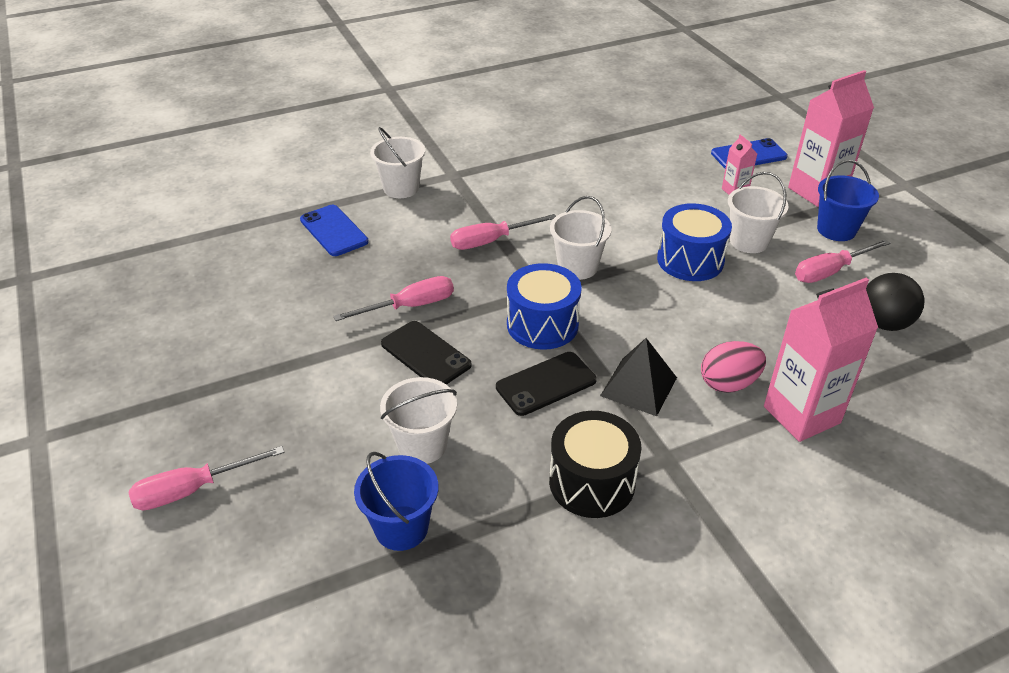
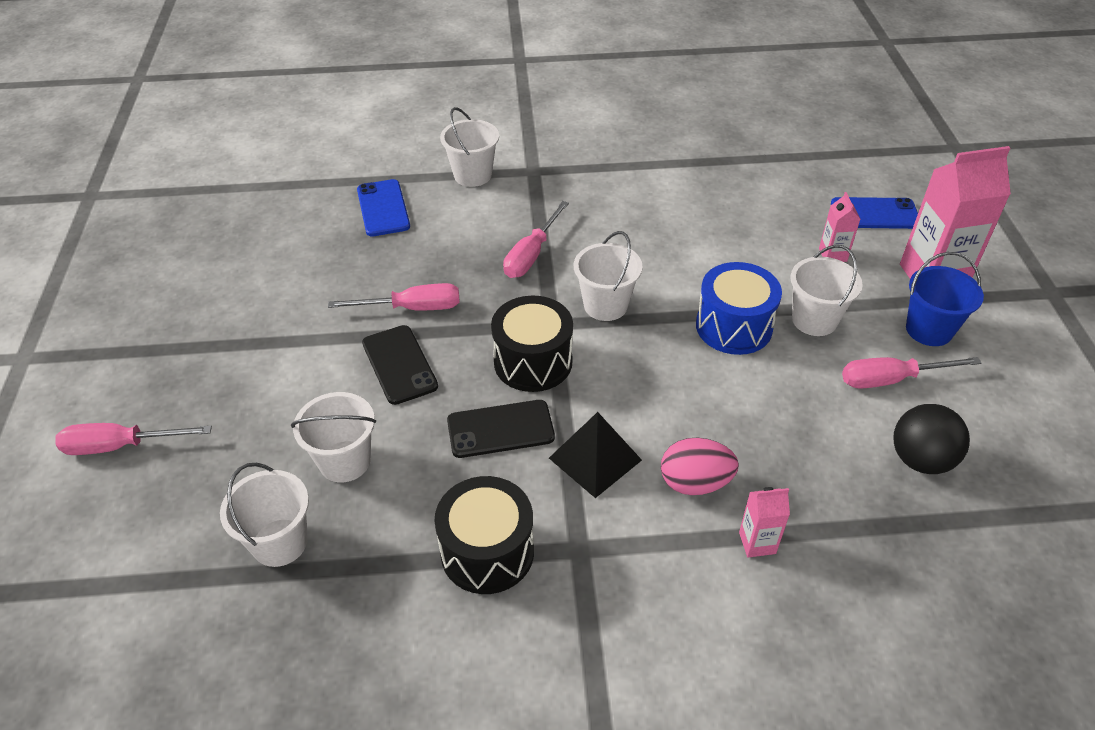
camera: 20 degrees right, 5 degrees up
(401, 528) = (280, 542): blue bucket -> white bucket
(491, 241) = (531, 255): pink screwdriver -> pink screwdriver turned 60 degrees counterclockwise
(542, 324) = (533, 362): blue drum -> black drum
(801, 415) = (757, 543): pink carton -> pink carton, size x0.48

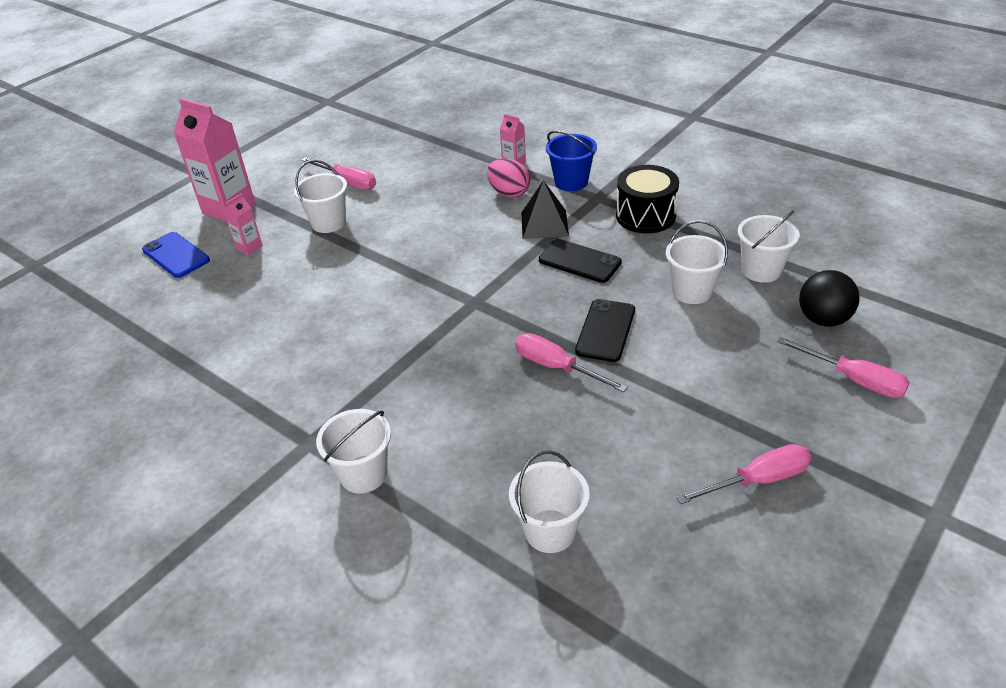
camera: 135 degrees left, 5 degrees down
(383, 208) = (484, 487): blue phone -> none
(531, 255) = (421, 359): pink screwdriver -> pink screwdriver (758, 480)
(533, 362) = (516, 286): black drum -> none
(605, 305) = (425, 294): white bucket -> white bucket (550, 531)
(733, 326) = (375, 242): blue drum -> none
(920, 459) = (396, 154): black ball -> black ball (823, 319)
(929, 330) = (287, 190): blue bucket -> blue bucket (571, 182)

